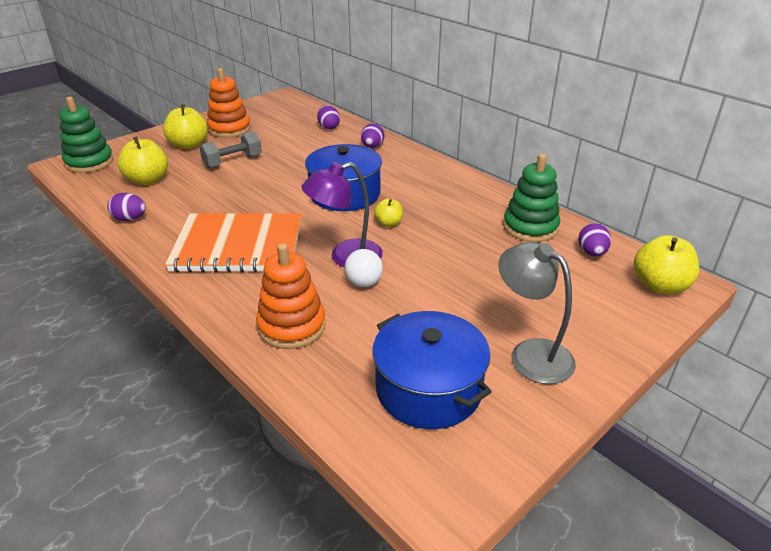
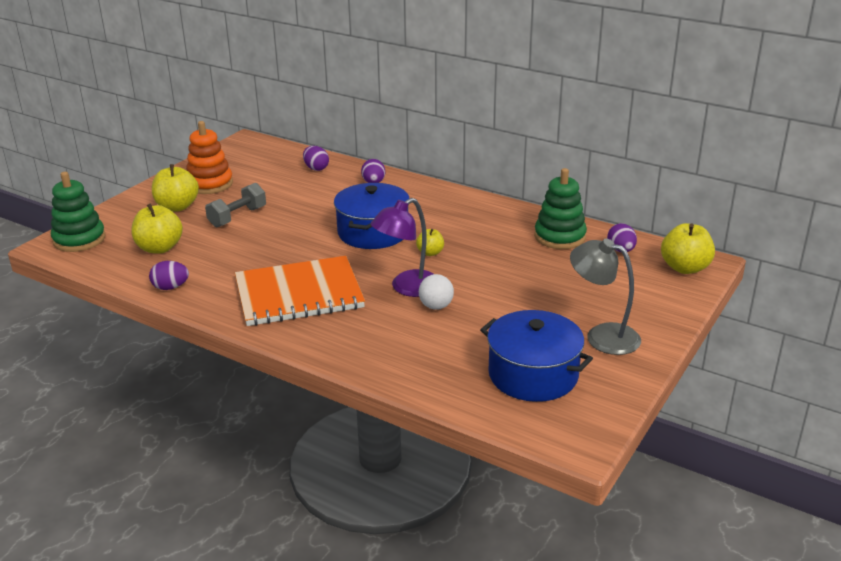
camera: 15 degrees left, 5 degrees down
(292, 326) = (392, 350): orange stacking toy -> none

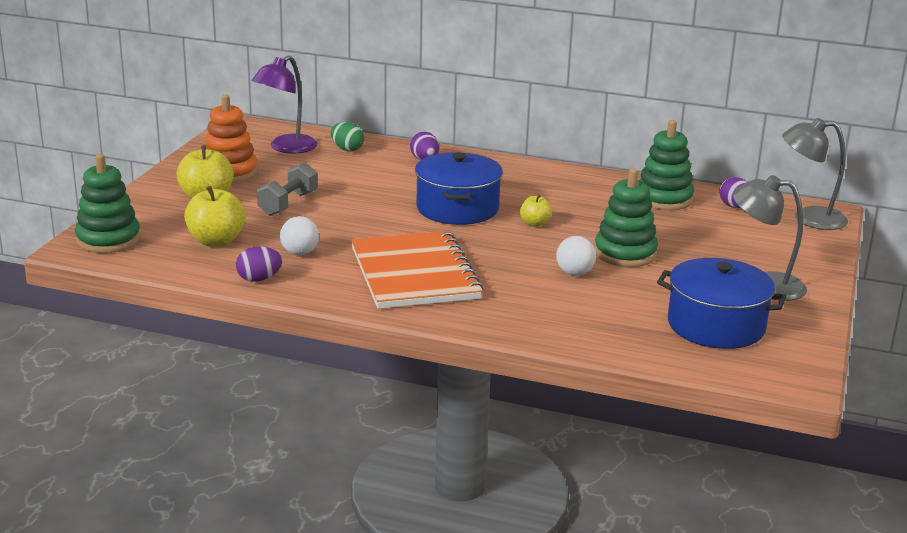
camera: 15 degrees left, 5 degrees down
(218, 265) = (300, 253): none -> white ball
(299, 294) = (414, 274): orange notebook -> orange notebook turned 75 degrees counterclockwise
(316, 168) = (347, 149): purple egg -> green egg
(407, 288) = (532, 258): purple lamp -> purple lamp (286, 148)
(493, 290) = (625, 253): none -> green stacking toy
(685, 268) = (809, 218): yellow apple -> grey lamp

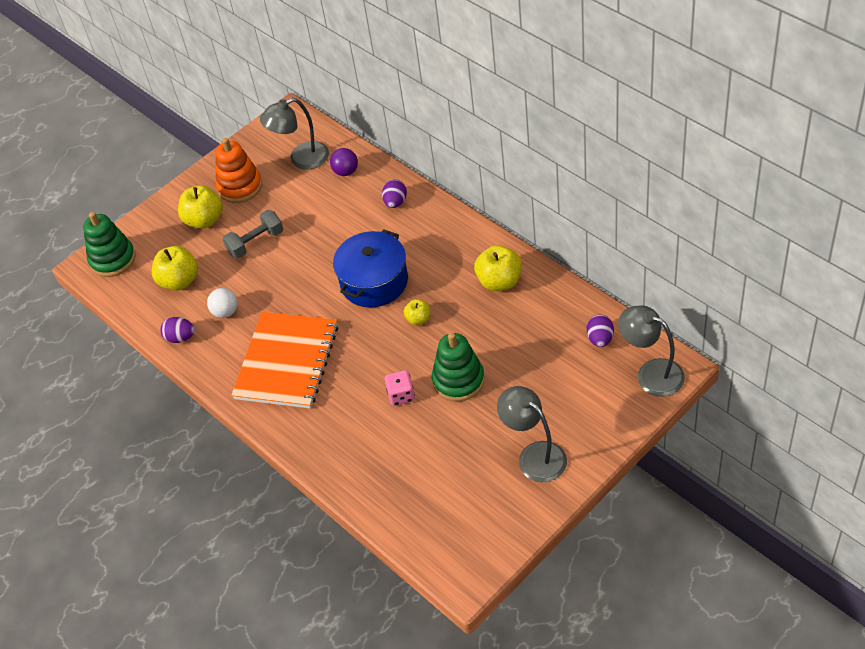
camera: 35 degrees right, 25 degrees up
(286, 148) = (301, 159): purple lamp -> grey lamp
(347, 149) = (346, 171): green egg -> purple ball
(574, 273) = (401, 395): white ball -> pink dice
(592, 189) = (499, 281): none -> yellow apple
(664, 199) = (549, 310): green stacking toy -> none
(716, 325) = (456, 494): blue pot -> none

